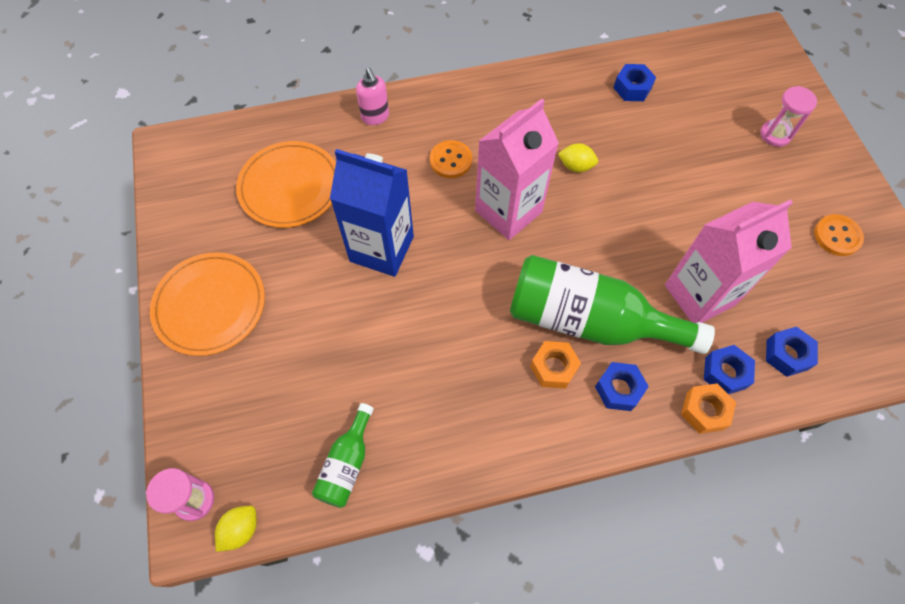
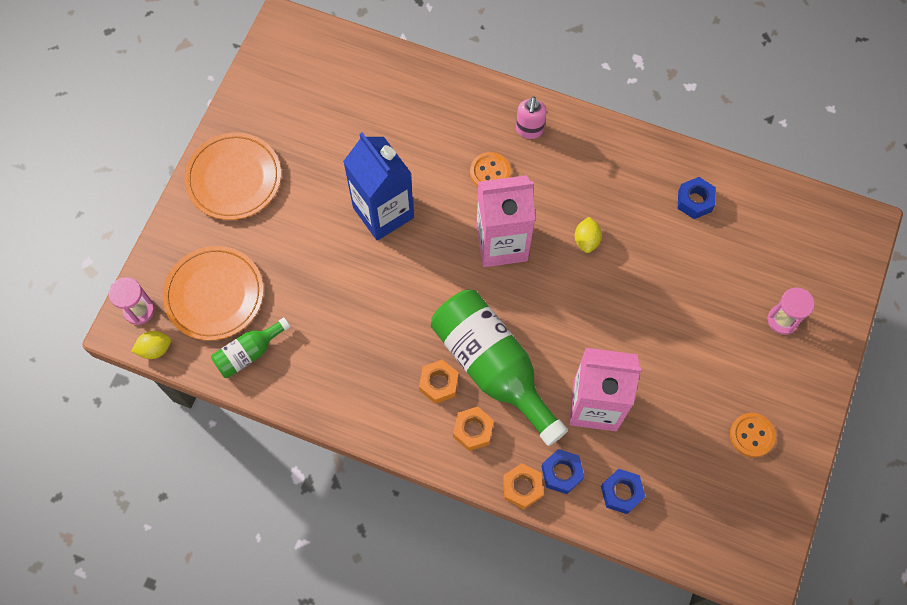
camera: 35 degrees right, 5 degrees up
(290, 187) = (351, 118): orange plate -> orange plate (214, 295)
(375, 117) = (459, 97): pink soap dispenser -> pink soap dispenser (529, 130)
(576, 166) = (586, 240): yellow lemon -> yellow lemon turned 45 degrees clockwise
(619, 389) = (473, 430): blue nut -> orange nut

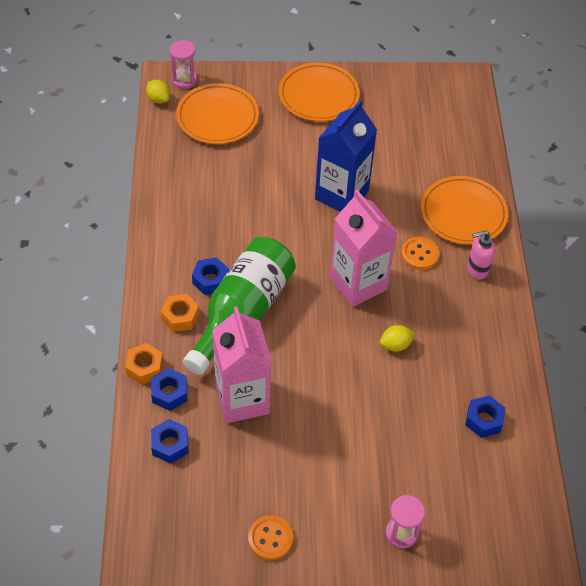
camera: 65 degrees right, 15 degrees down
(249, 353) = (180, 153): green bottle -> none
(439, 384) = (210, 280): orange nut -> blue nut
(457, 111) = (463, 213): none -> orange plate

